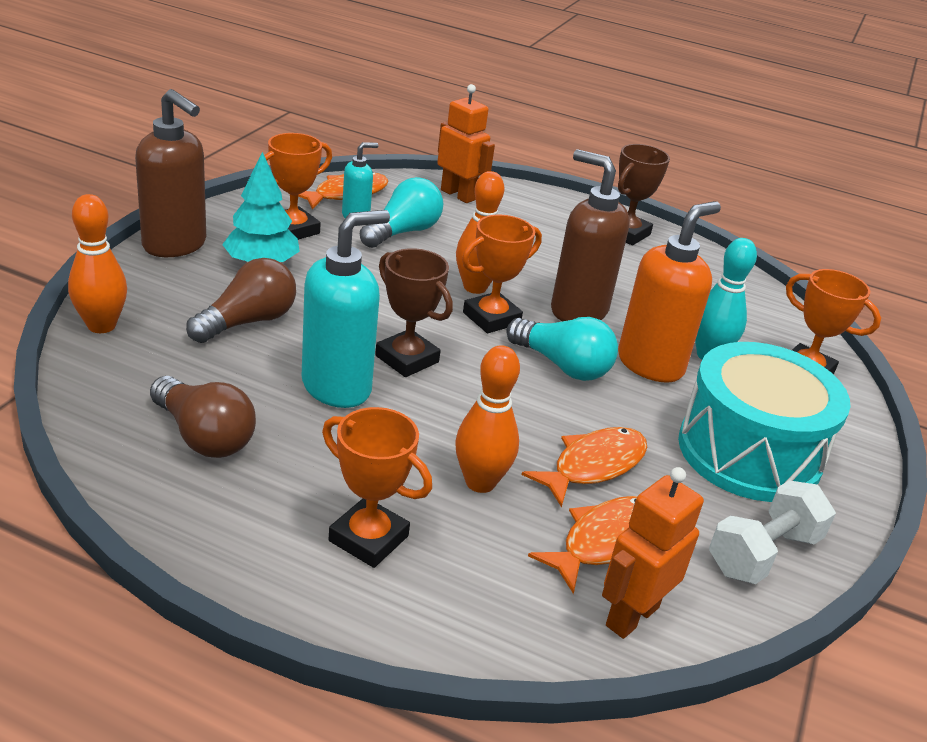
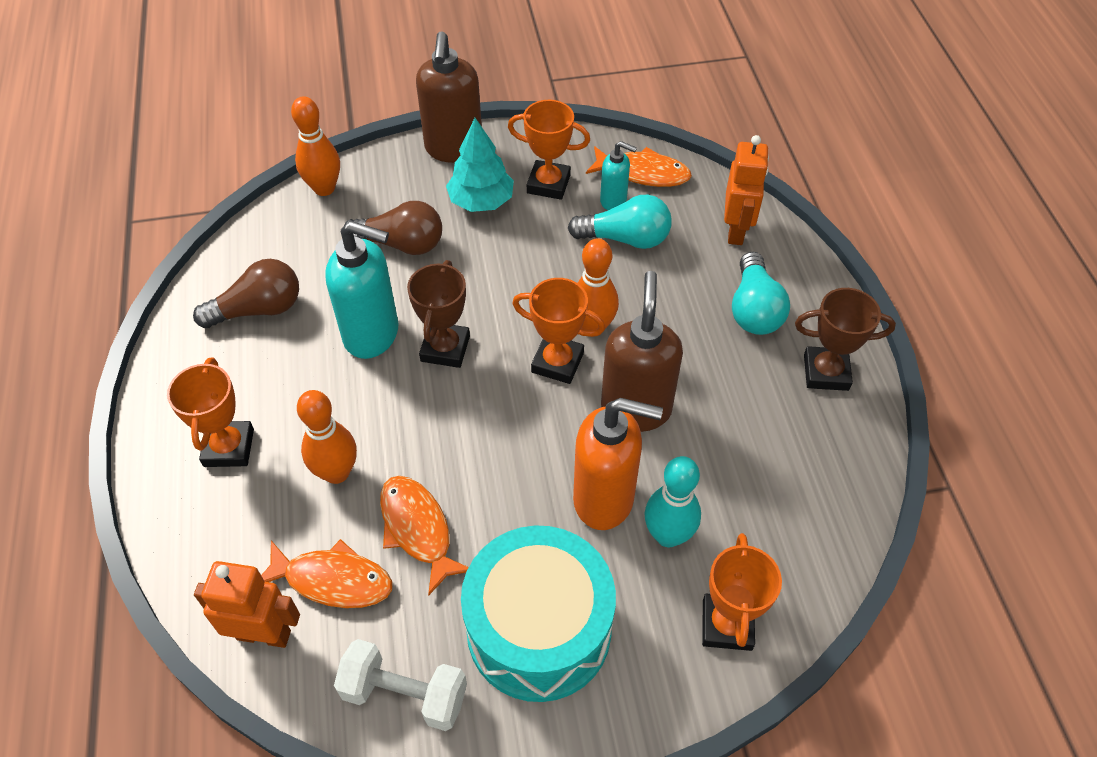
camera: 60 degrees right, 20 degrees up
(204, 436) = (259, 309): brown light bulb -> brown light bulb turned 120 degrees counterclockwise
(563, 366) = (537, 442): turquoise light bulb -> turquoise light bulb (754, 309)
(593, 466) = (418, 529): orange fish -> orange fish turned 135 degrees counterclockwise

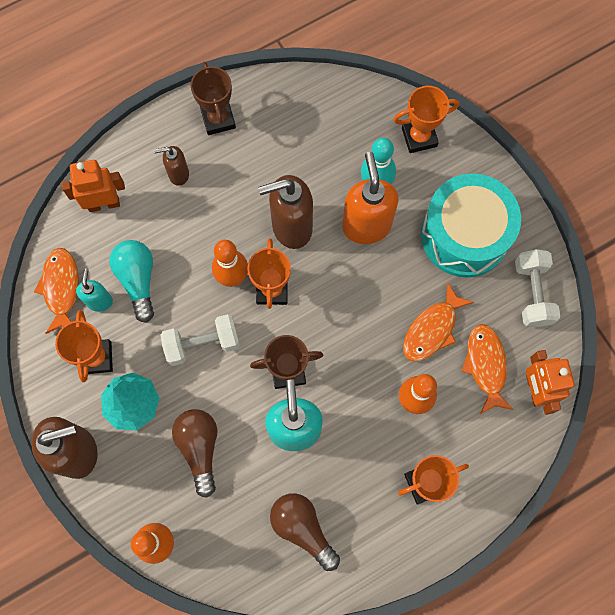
camera: 110 degrees left, 20 degrees up
(520, 277) = (202, 344): none -> white dumbbell
(754, 309) = (178, 174): turquoise light bulb -> brown soap dispenser

